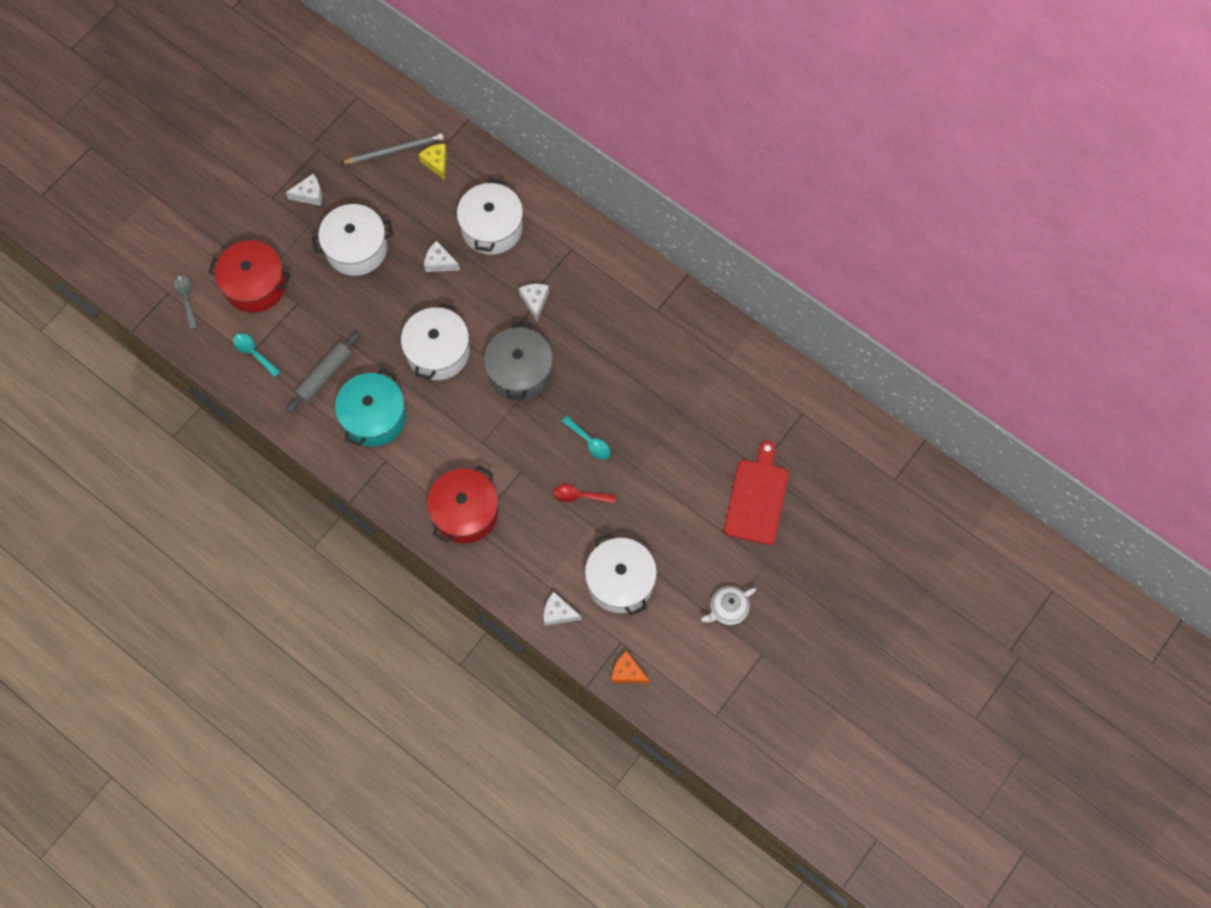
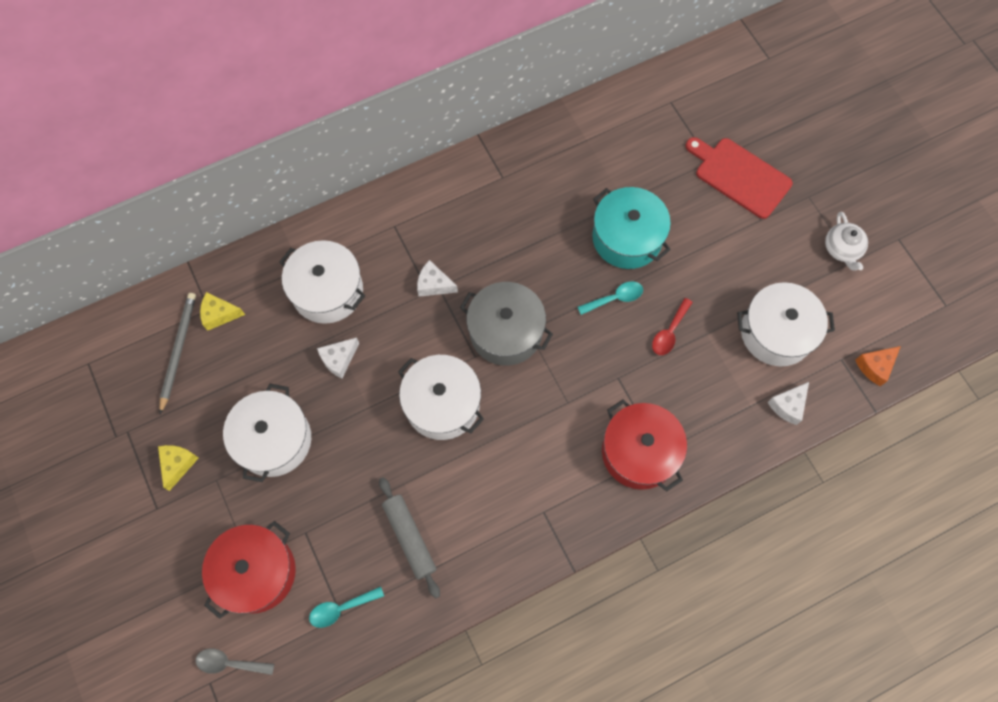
camera: 65 degrees left, 0 degrees up
(309, 195) = (178, 464): white cheese -> yellow cheese
(374, 417) = (486, 503): turquoise pot -> turquoise pot (627, 238)

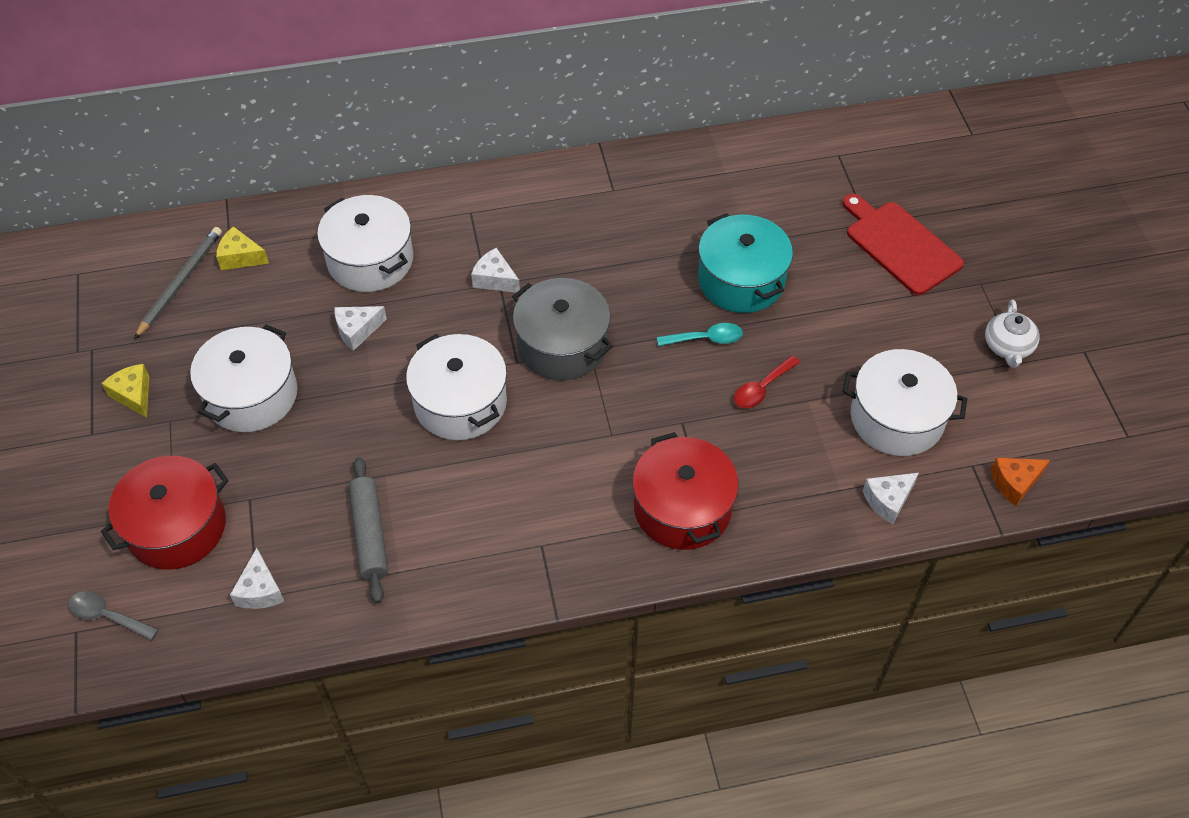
camera: 15 degrees right, 15 degrees down
(178, 464) = (133, 395): yellow cheese -> yellow cheese turned 60 degrees counterclockwise
(341, 608) = (260, 590): turquoise spoon -> white cheese

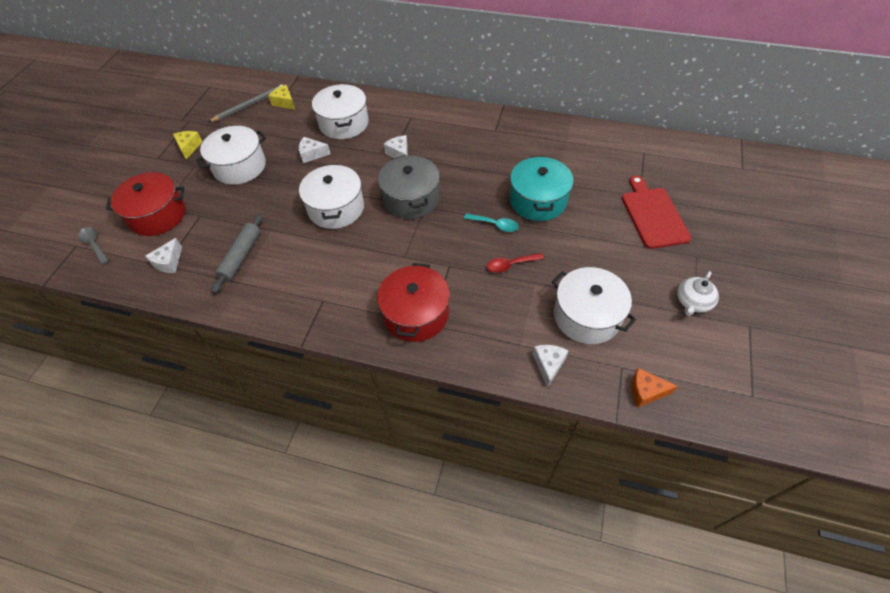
camera: 30 degrees right, 0 degrees up
(888, 500) = (548, 365): white cheese -> white cheese turned 105 degrees clockwise

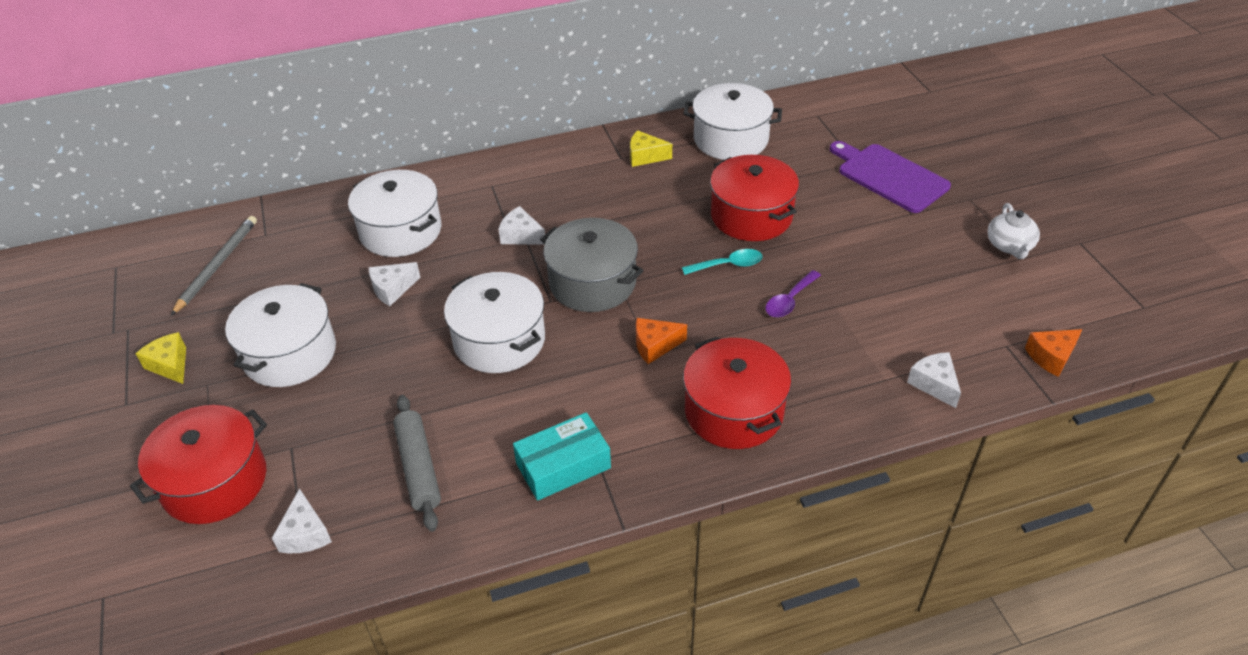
camera: 35 degrees left, 10 degrees down
(94, 244) = (138, 577): grey spoon -> none
(284, 102) = (275, 240): yellow cheese -> yellow cheese (645, 156)
(304, 294) = (563, 466): none -> turquoise box
(410, 252) = (655, 346): none -> orange cheese
(510, 265) = (789, 300): red spoon -> purple spoon
(538, 200) = (751, 216): turquoise pot -> red pot
(587, 316) = (923, 313): white pot -> white pot (730, 139)
(653, 215) = (889, 176): red cutting board -> purple cutting board

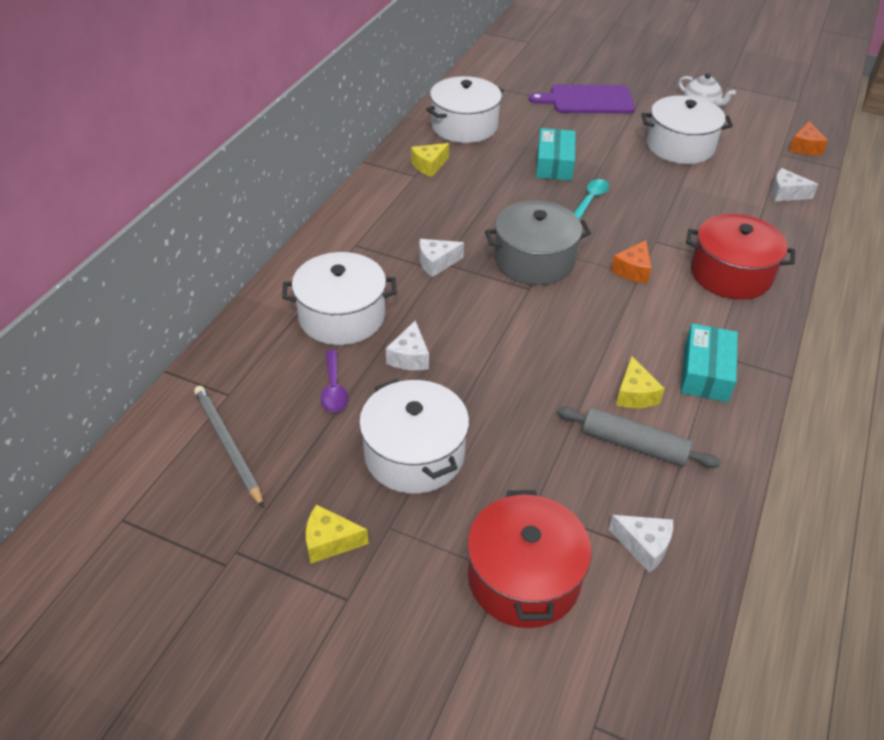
camera: 50 degrees left, 0 degrees up
(483, 435) = (634, 394): none -> yellow cheese
(499, 340) = (541, 334): white pot -> white pot (680, 146)
(751, 216) = (554, 164): red pot -> turquoise box
(789, 300) = (655, 197): purple spoon -> purple spoon (334, 389)

